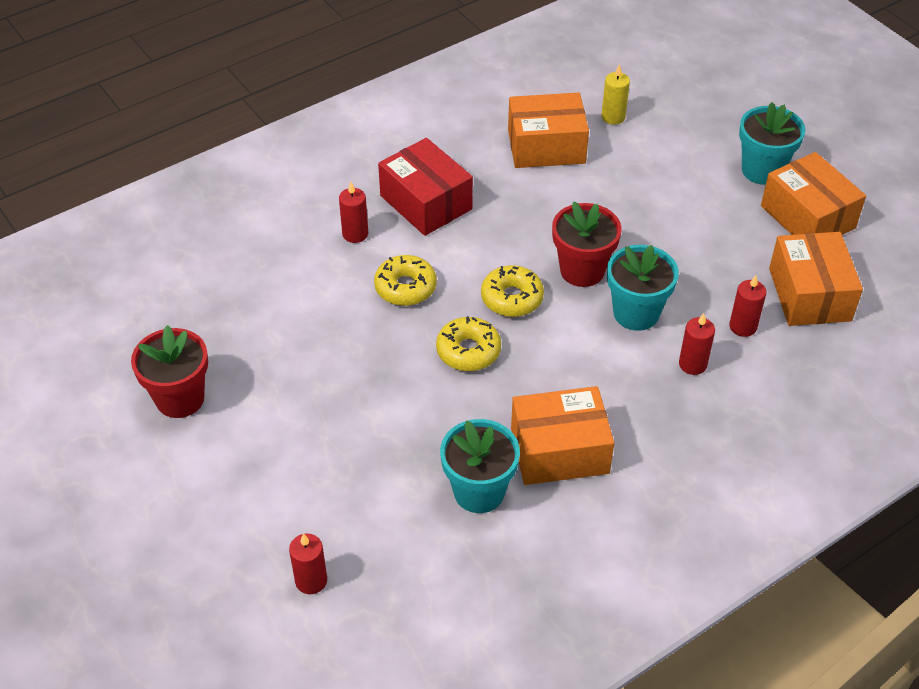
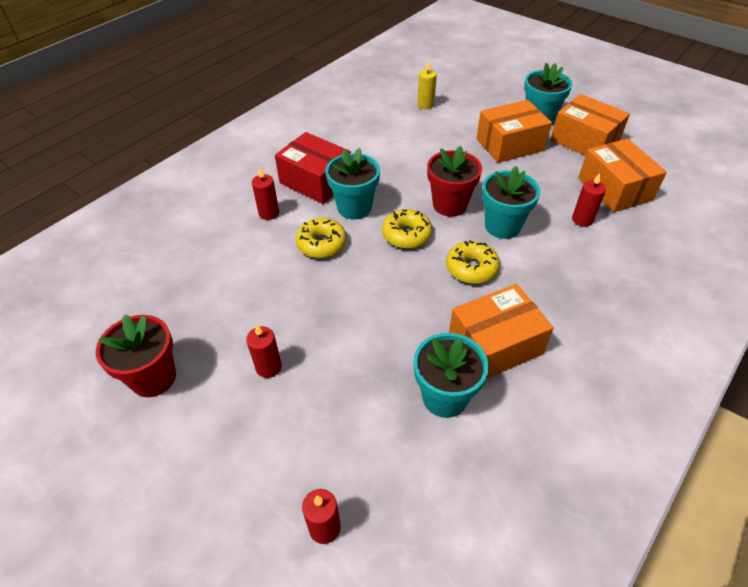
camera: 15 degrees left, 0 degrees up
(461, 249) = (354, 208): none -> turquoise flower pot
(468, 351) = (389, 281): yellow donut -> yellow donut (471, 268)
(546, 146) = (388, 130): orange box -> orange box (510, 144)
(692, 364) = (561, 254): red candle -> red candle (268, 367)

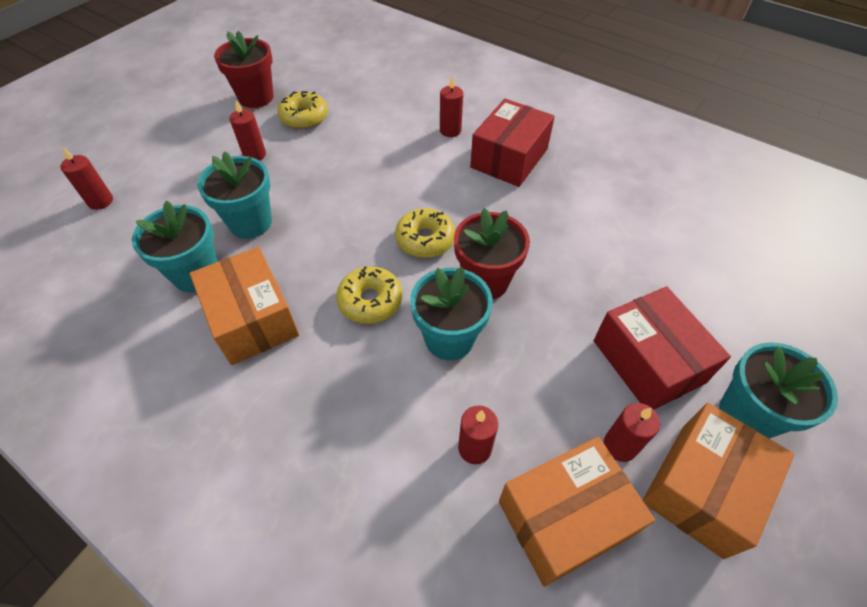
camera: 85 degrees right, 5 degrees up
(321, 244) = (406, 172): yellow donut -> yellow donut (304, 117)
(354, 208) = (467, 193): turquoise flower pot -> turquoise flower pot (250, 223)
(425, 105) = (717, 254): yellow candle -> none
(510, 144) = (648, 361): orange box -> red box
(567, 163) = (620, 445): none -> red candle

